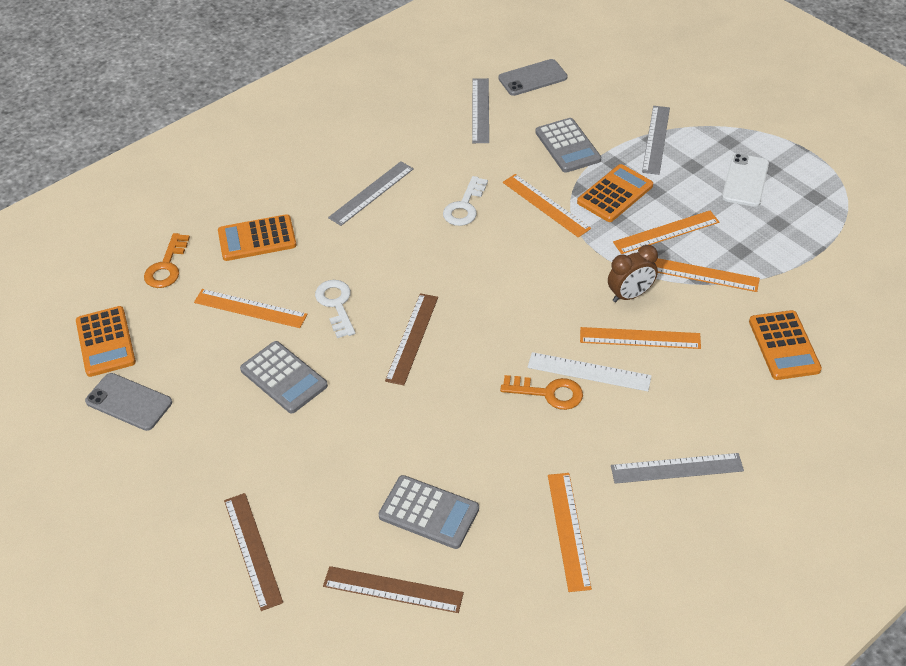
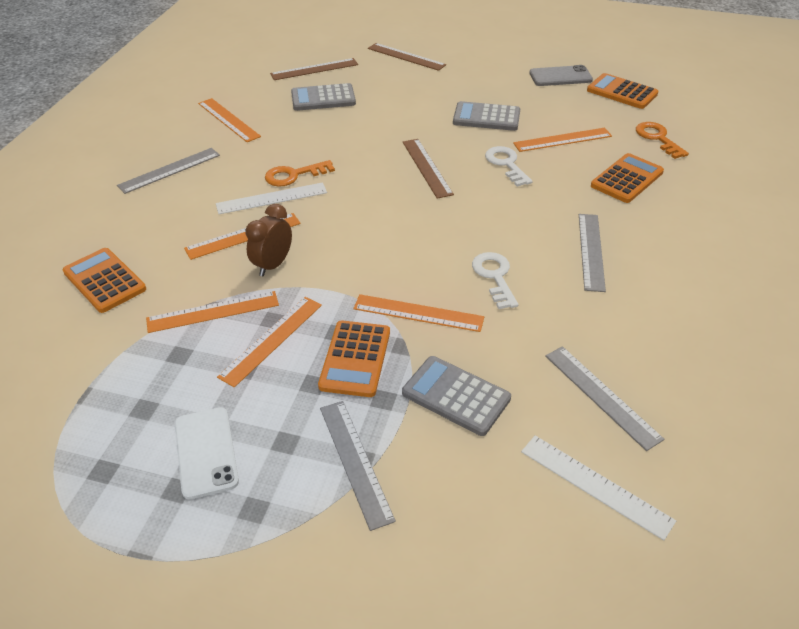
camera: 145 degrees right, 5 degrees down
(336, 305) = (506, 164): white key -> white key turned 150 degrees counterclockwise
(532, 78) = (595, 485): grey phone -> white ruler

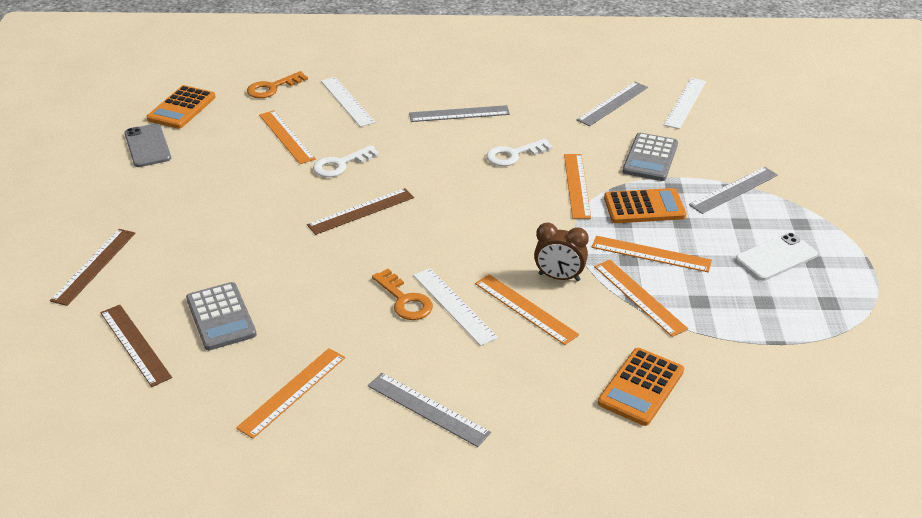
camera: 105 degrees left, 5 degrees down
(486, 117) = (249, 185): grey calculator -> none
(627, 179) = (347, 101): orange calculator -> white ruler

